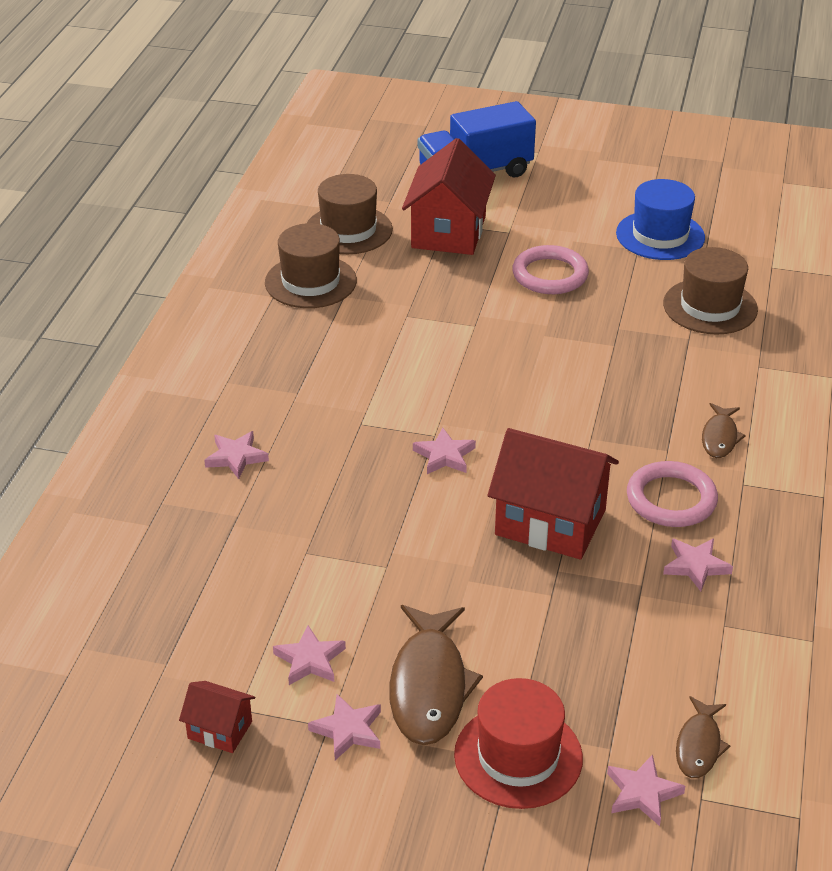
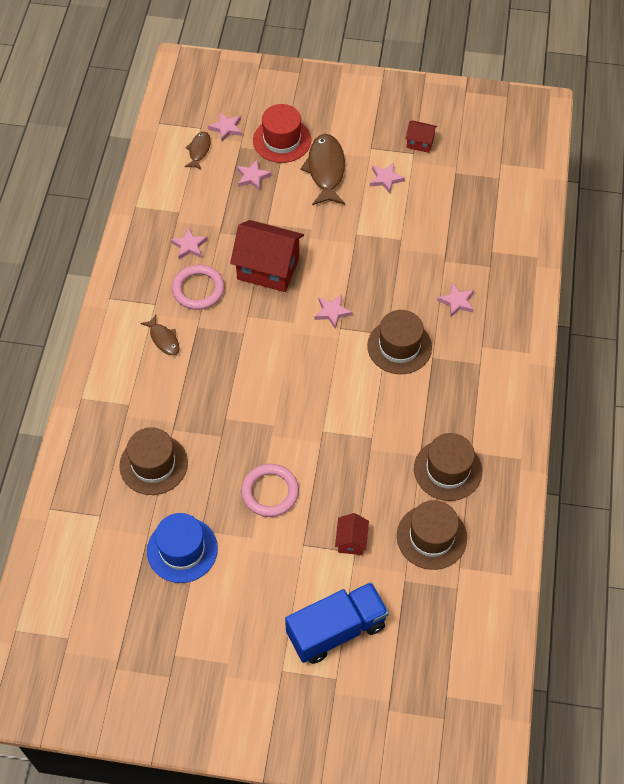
camera: 175 degrees right, 20 degrees up
(345, 407) = (399, 346): none -> brown hat
(348, 730) = (361, 146): pink star -> pink star (252, 177)
(448, 232) = (351, 541): red house -> red house, size x0.49
(720, 437) = (163, 339): brown fish -> brown fish turned 135 degrees clockwise

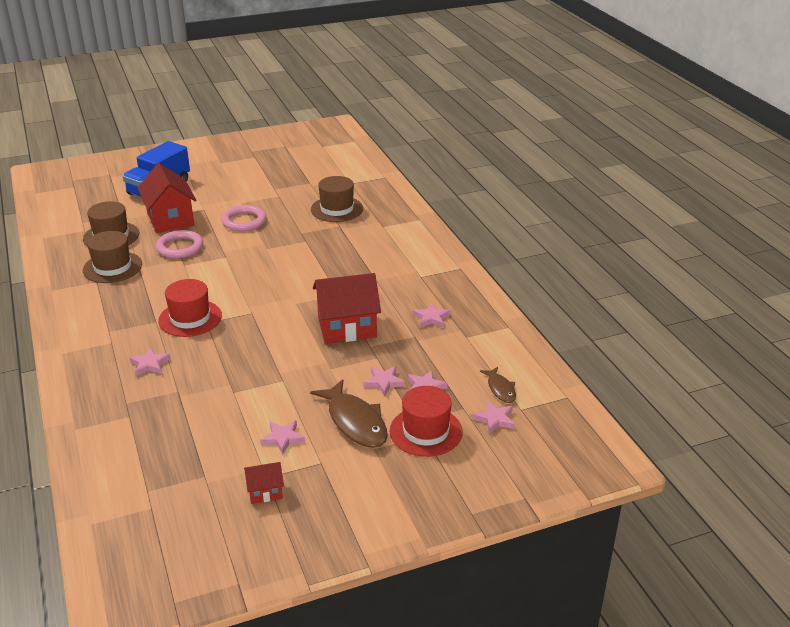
camera: 150 degrees right, 25 degrees down
(163, 339) = (392, 261): brown fish -> none
(182, 550) = (284, 186): blue hat -> none
(198, 289) = (394, 295): pink ring -> pink ring (180, 247)
(332, 312) = (265, 320): pink star -> pink star (384, 382)
(351, 541) = (170, 219): red house -> red house, size x2.05
(399, 346) = (190, 318): brown hat -> red hat

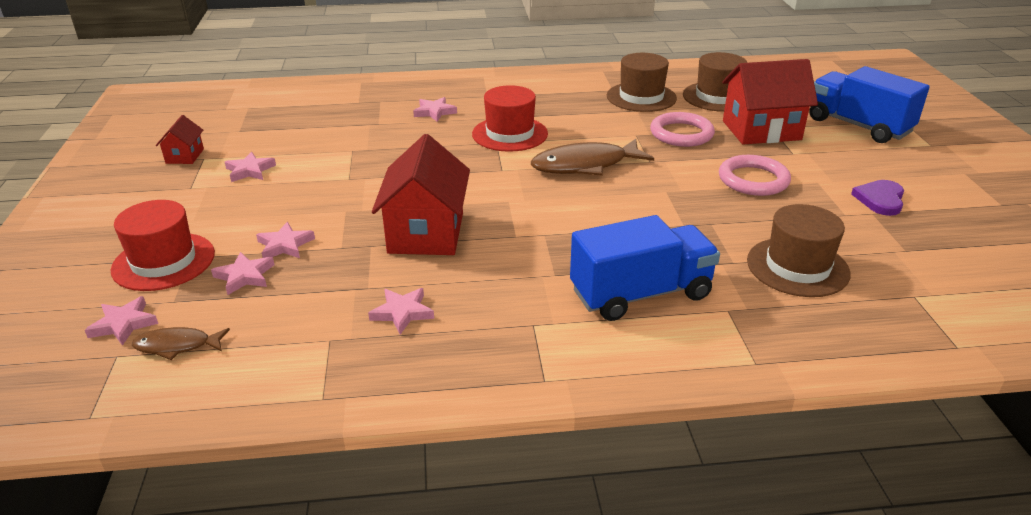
camera: 105 degrees right, 0 degrees up
(258, 186) = (880, 199): none -> purple heart
(355, 422) = (231, 215): brown fish -> brown fish (585, 165)
(380, 249) = (641, 294): none -> blue truck

